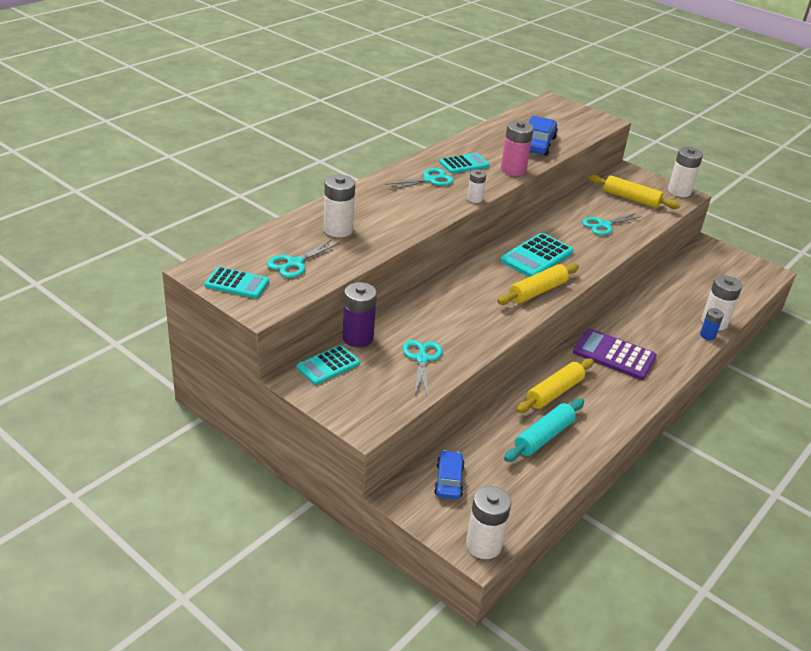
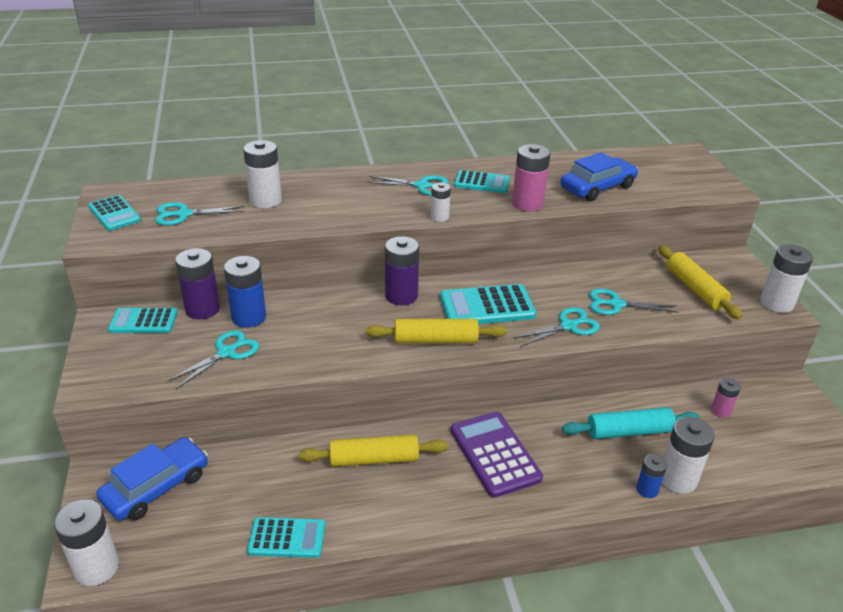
camera: 40 degrees right, 0 degrees up
(399, 329) = (249, 317): none -> blue battery
(449, 480) = (156, 487): blue car -> blue car, size x1.52
(476, 271) = (401, 296): none -> purple battery
(543, 436) = (300, 497): turquoise rolling pin -> turquoise rolling pin (629, 431)
(568, 463) = (287, 538): none -> turquoise calculator
(596, 250) = (568, 326): none -> turquoise scissors
(691, 274) = (721, 410): none -> pink battery

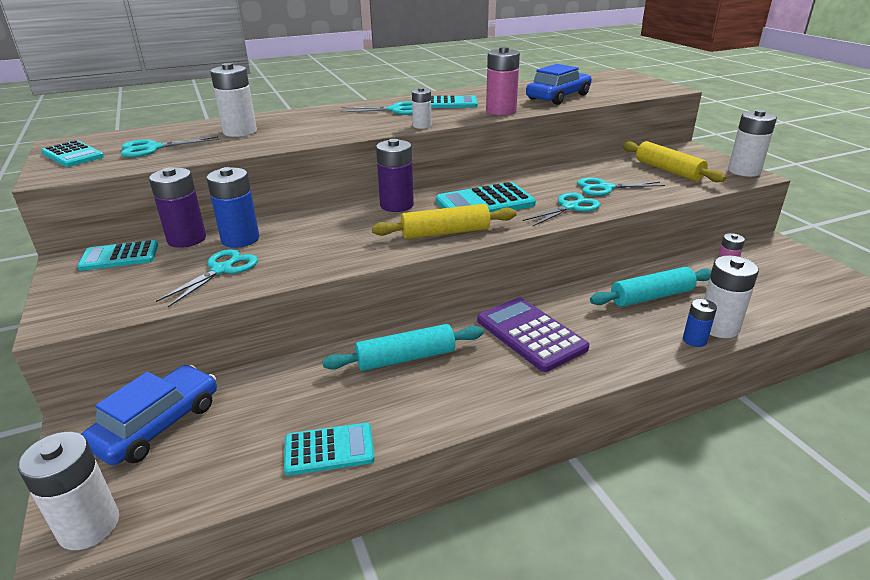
camera: 10 degrees left, 5 degrees down
(374, 459) = (406, 358): yellow rolling pin -> turquoise rolling pin

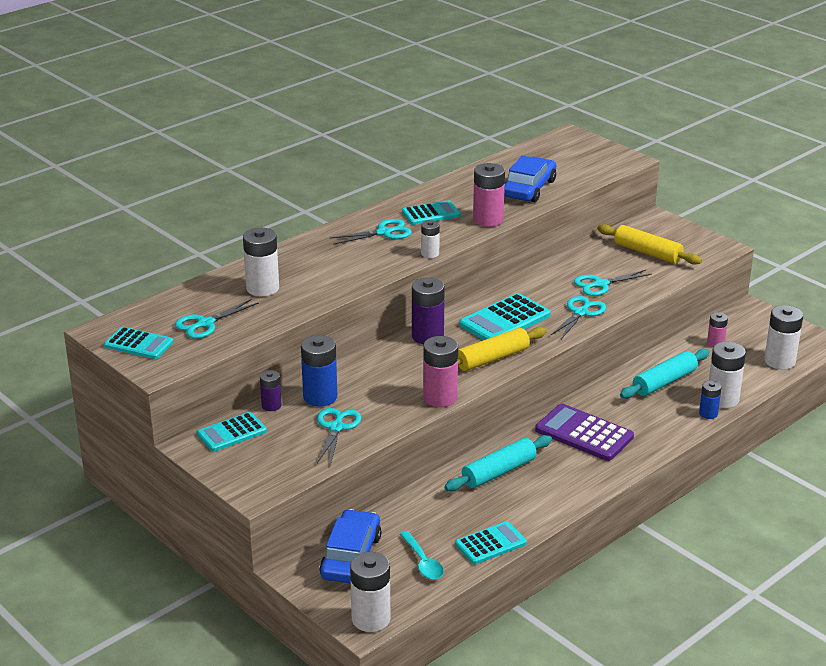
camera: 20 degrees left, 0 degrees up
(186, 239) = (271, 405): purple battery -> purple battery, size x0.57
(228, 454) = (423, 562): none -> turquoise spoon
(357, 259) = (440, 398): none -> pink battery
(744, 171) = (713, 243): white battery -> white battery (779, 361)

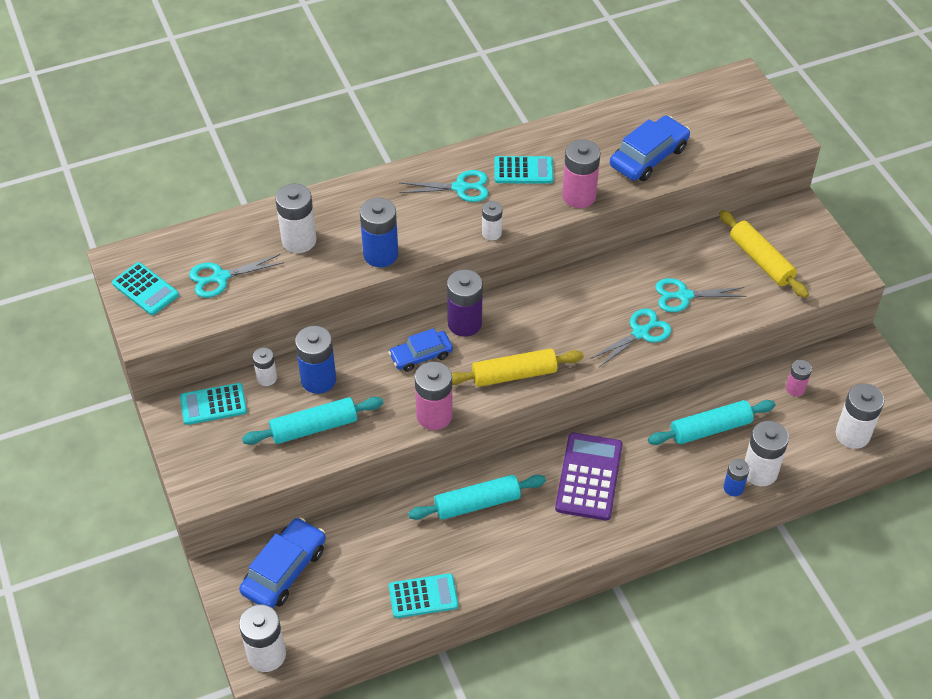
camera: 20 degrees right, 20 degrees up
(271, 405) = (267, 378): purple battery -> white battery
(336, 428) = (314, 427): turquoise scissors -> turquoise rolling pin
(342, 283) = (380, 254): none -> blue battery
(402, 363) = (421, 355): none -> blue car
(423, 562) = (348, 599): turquoise spoon -> none
(505, 320) = (555, 322): turquoise calculator -> none
(584, 433) = (589, 477): purple calculator -> purple calculator turned 45 degrees clockwise

